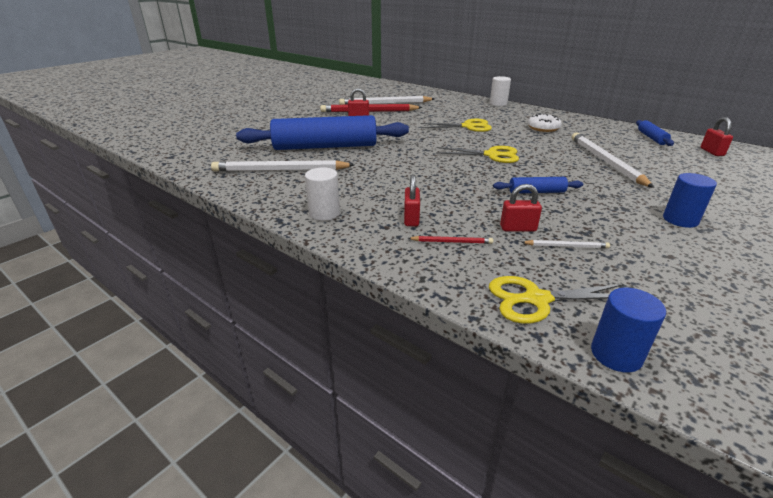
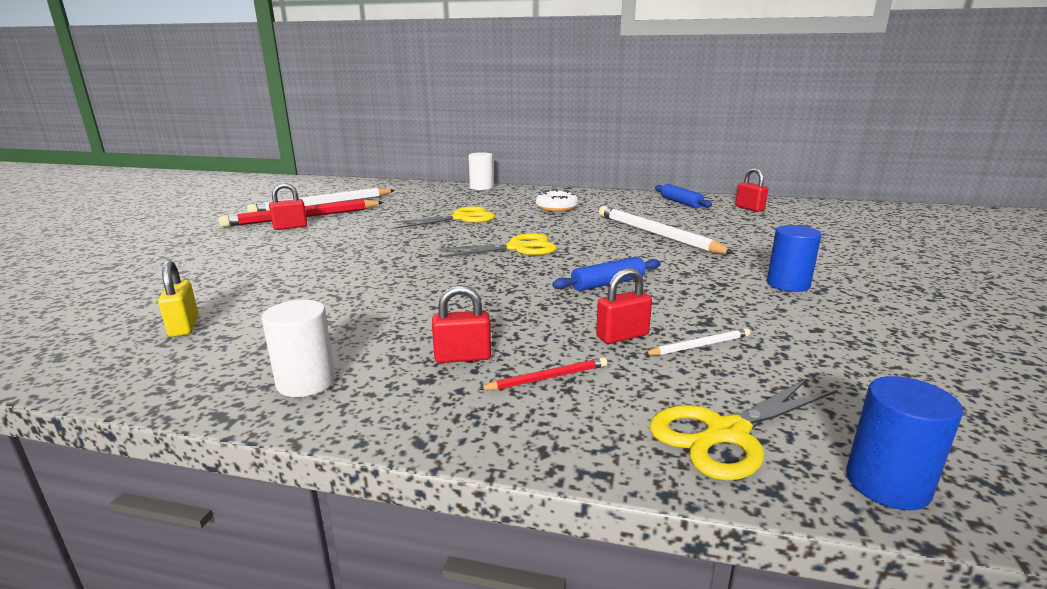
camera: 25 degrees left, 10 degrees down
(280, 170) = (184, 326): white pencil -> yellow padlock
(325, 147) = (253, 276): blue rolling pin -> none
(411, 219) = (463, 357): red padlock -> red padlock turned 75 degrees counterclockwise

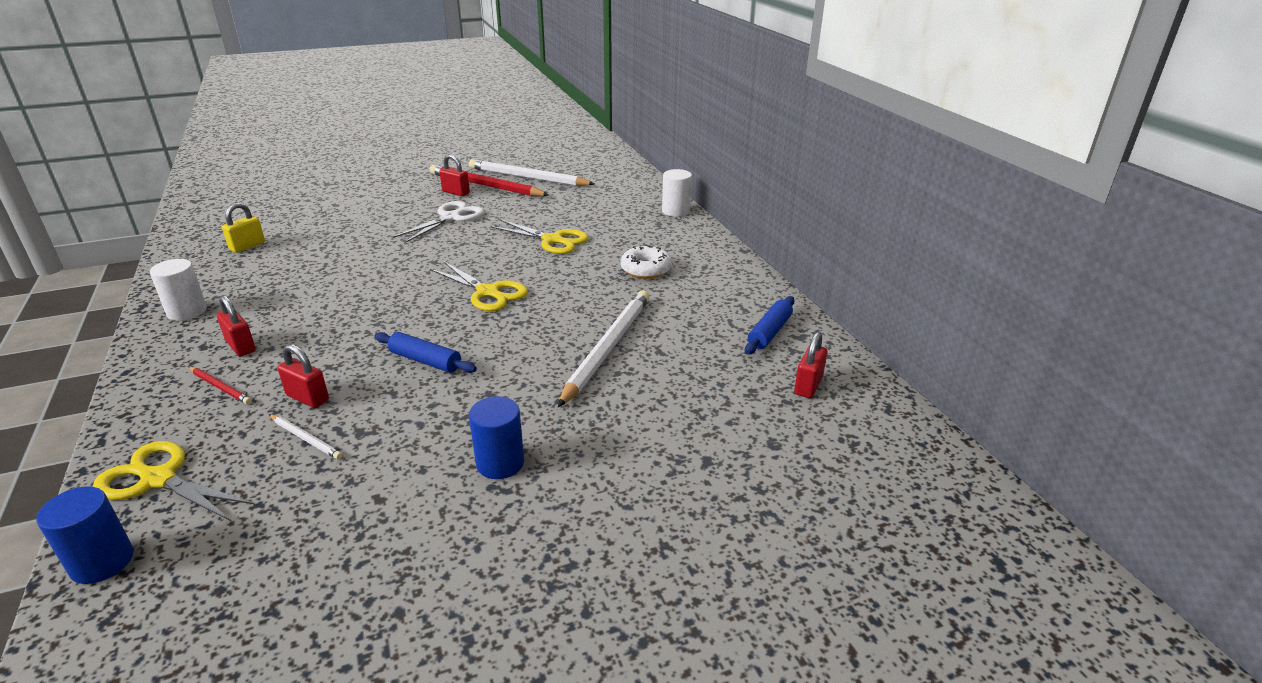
camera: 55 degrees right, 10 degrees up
(342, 236) = (451, 218): none -> white scissors

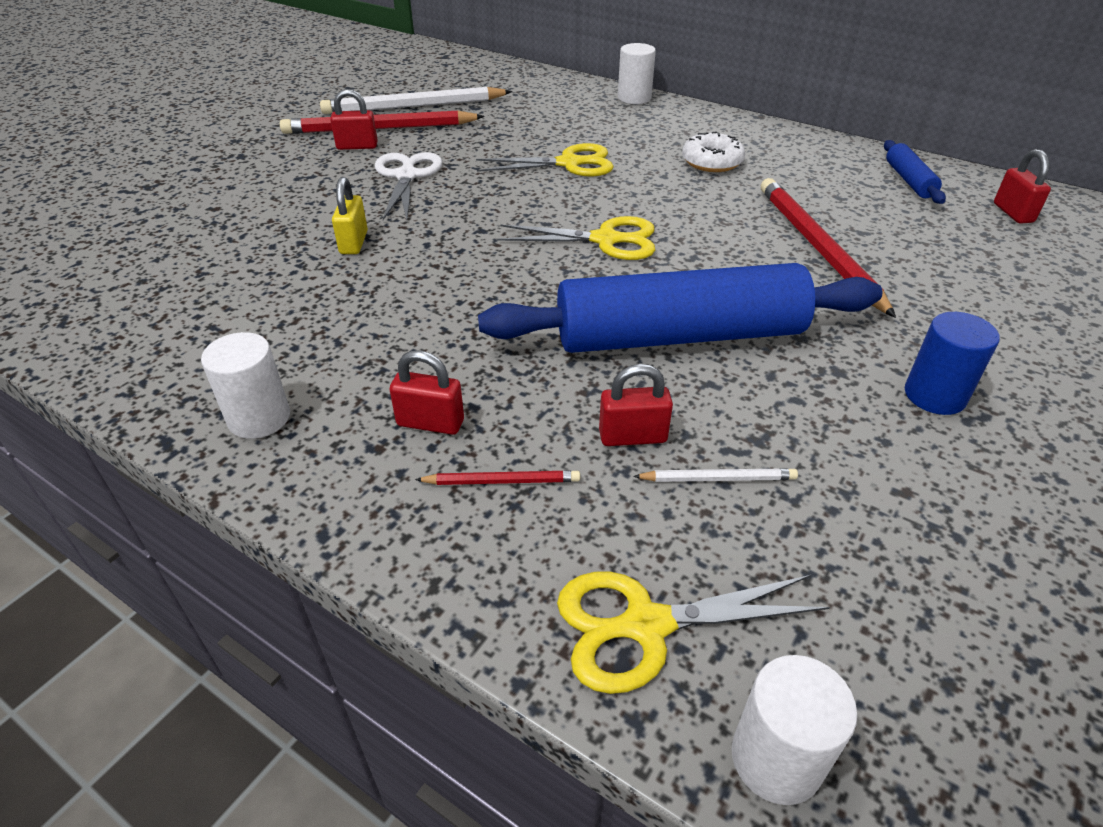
camera: 35 degrees left, 10 degrees up
(102, 562) = (776, 758): blue cylinder -> white cylinder
(247, 246) = (183, 302): yellow padlock -> yellow padlock (354, 243)
(425, 361) = (679, 336): blue rolling pin -> blue rolling pin, size x2.32
(607, 348) = (817, 247): white pencil -> red pencil

